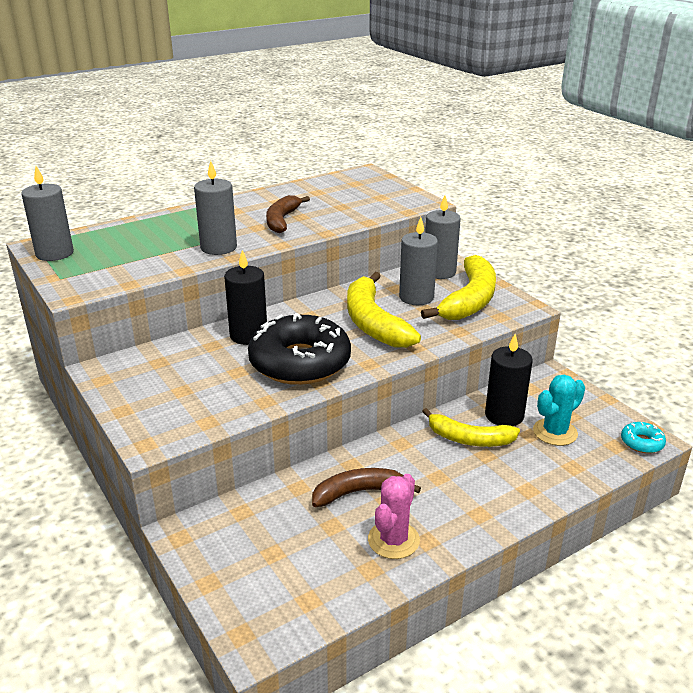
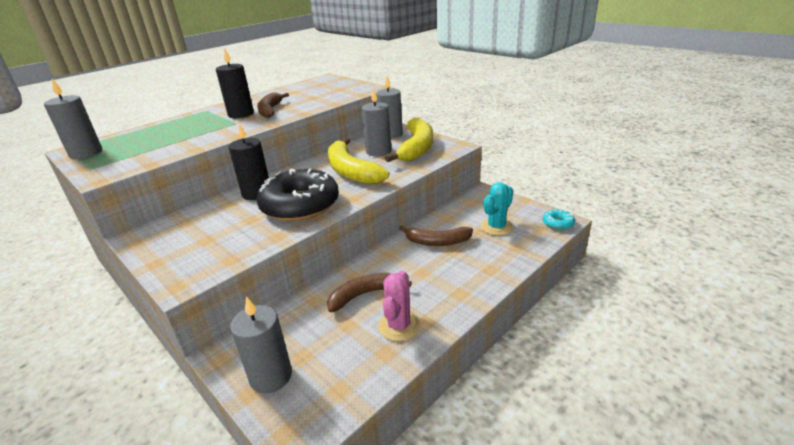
camera: 10 degrees left, 0 degrees up
(218, 247) = (223, 132): grey candle -> grey candle (271, 376)
(469, 439) = (437, 242): yellow banana -> brown banana
(504, 415) = (458, 222): black candle -> black candle (241, 114)

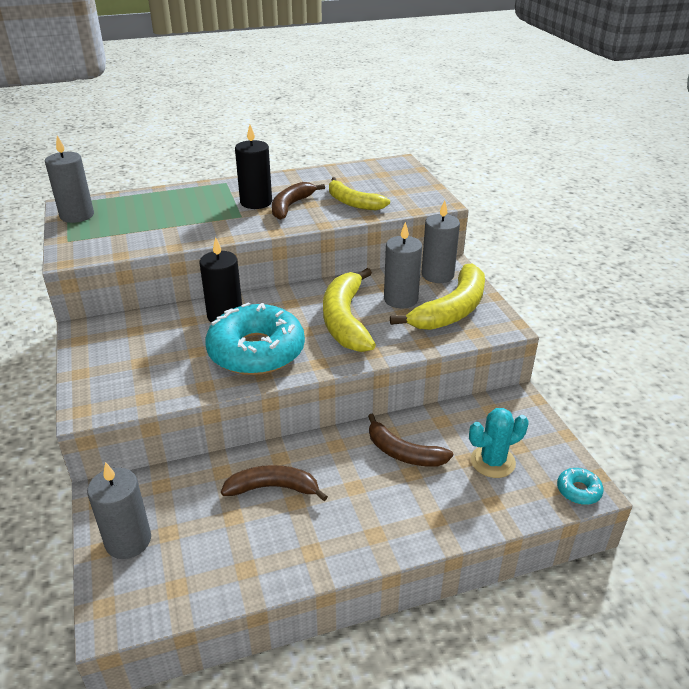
camera: 25 degrees right, 5 degrees up
(300, 205) = (256, 351): black donut -> turquoise donut
(314, 100) = (353, 202): none -> yellow banana
(399, 326) = (281, 544): pink cactus -> none

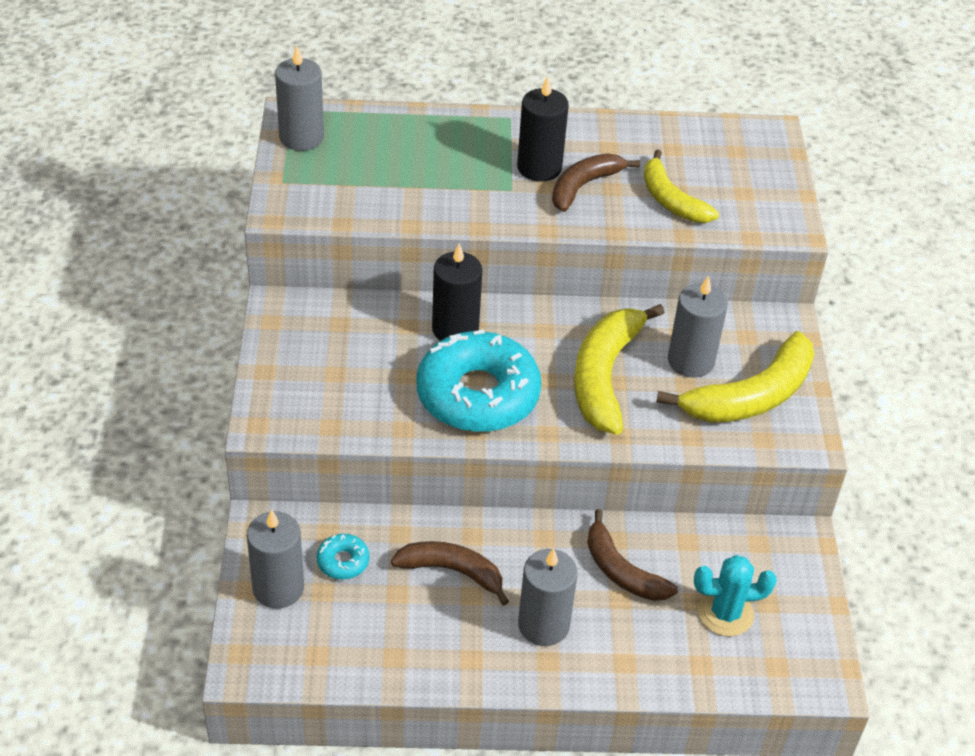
camera: 15 degrees right, 10 degrees up
(437, 275) = (759, 332): grey candle -> grey candle (543, 625)
(578, 490) = (812, 679): turquoise donut -> turquoise donut (343, 561)

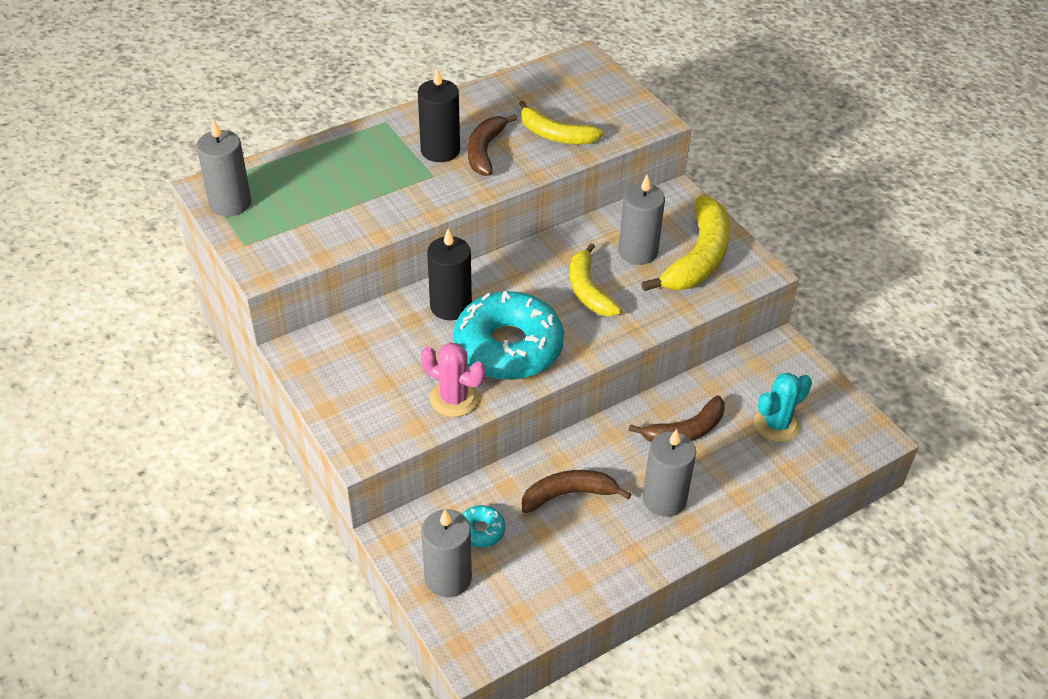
camera: 30 degrees left, 0 degrees up
(385, 418) = (454, 398): none -> pink cactus
(605, 376) = (588, 290): yellow banana -> yellow banana, size x0.65
(621, 570) = (685, 431): brown banana -> brown banana turned 45 degrees counterclockwise

